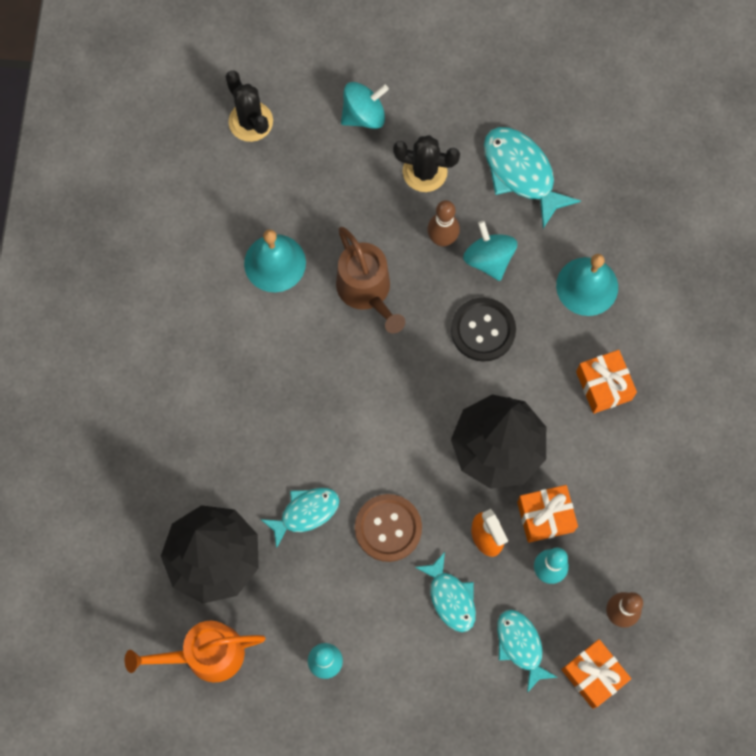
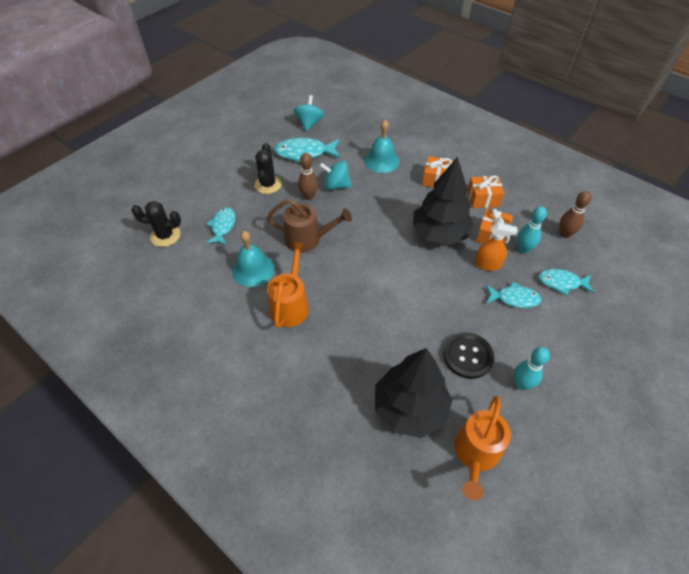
camera: 55 degrees left, 20 degrees down
(255, 343) = (290, 305): none -> orange watering can
(305, 513) = (415, 339): turquoise fish -> turquoise fish (223, 226)
(364, 115) = (214, 191): turquoise spinning top -> turquoise spinning top (309, 123)
(388, 528) = (452, 304): brown button -> none
(424, 171) = (268, 184): black cactus -> black cactus turned 45 degrees counterclockwise
(483, 330) = (371, 206): black button -> black button (467, 356)
(593, 675) = (595, 261): orange gift -> orange gift (483, 198)

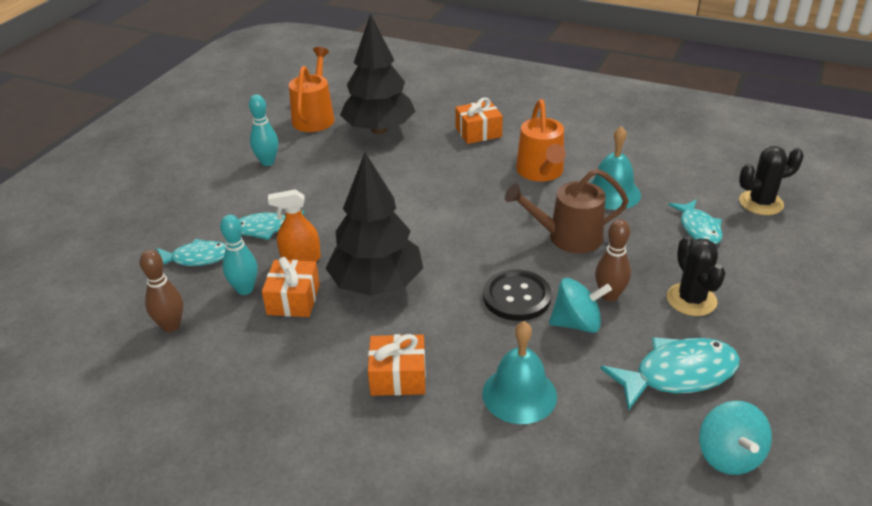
camera: 165 degrees right, 15 degrees down
(467, 356) = (325, 171): black button -> black button (516, 297)
(483, 198) = (307, 358): orange gift -> orange gift (478, 132)

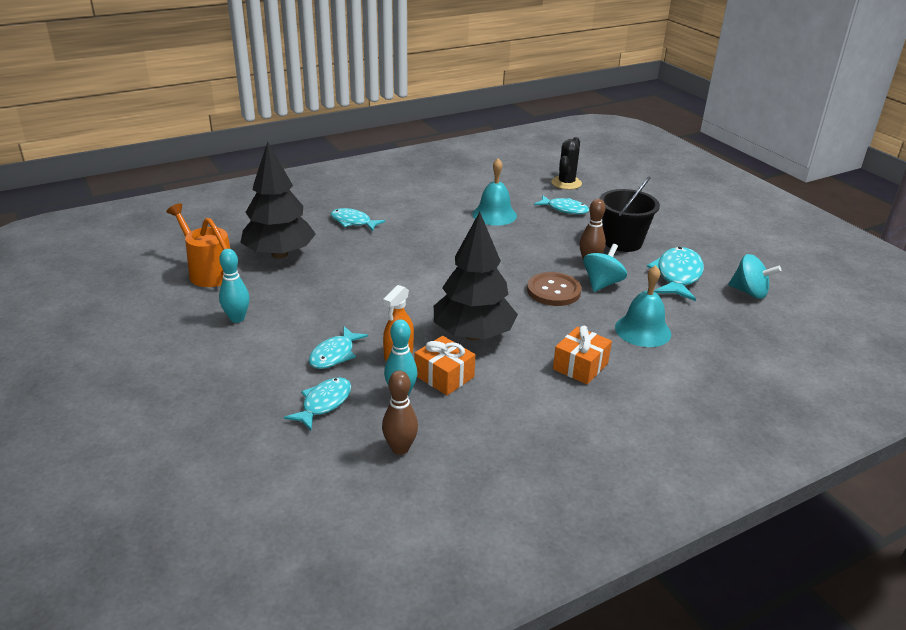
camera: 55 degrees left, 5 degrees down
(478, 132) = (353, 222): orange gift -> turquoise fish
(516, 297) = (553, 291): black button -> brown button
(541, 172) = (437, 224): orange watering can -> none
(568, 237) = (518, 248): brown watering can -> none
(691, 300) = (622, 242): black cactus -> black bucket

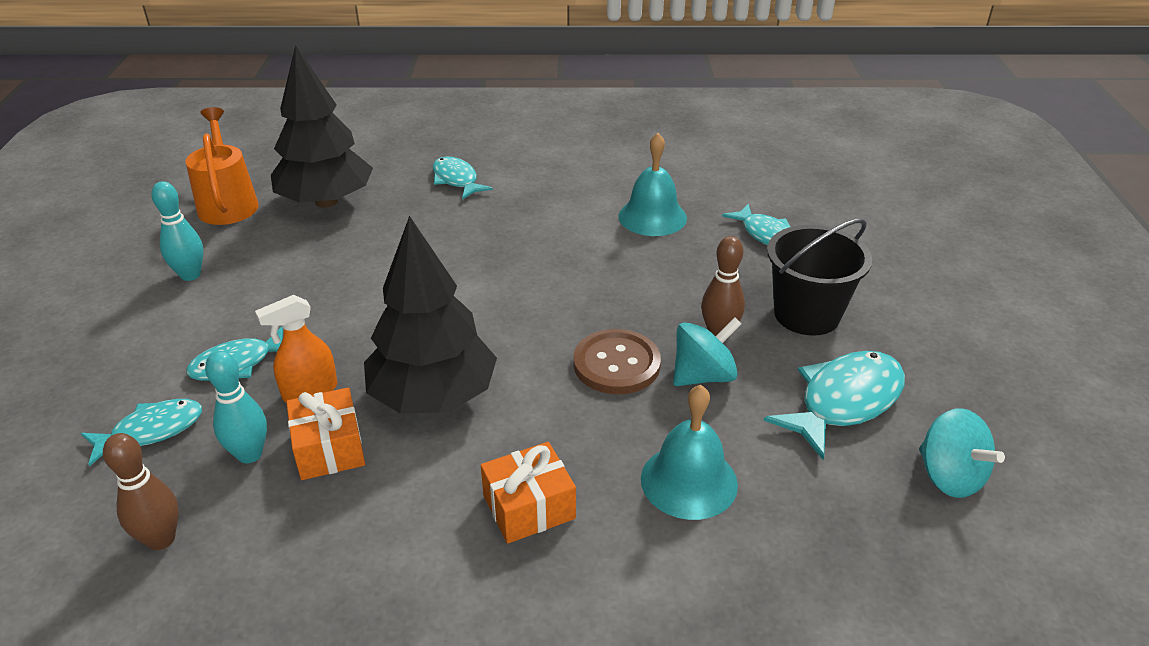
camera: 30 degrees right, 5 degrees up
(566, 183) = (811, 193): black cactus -> none

